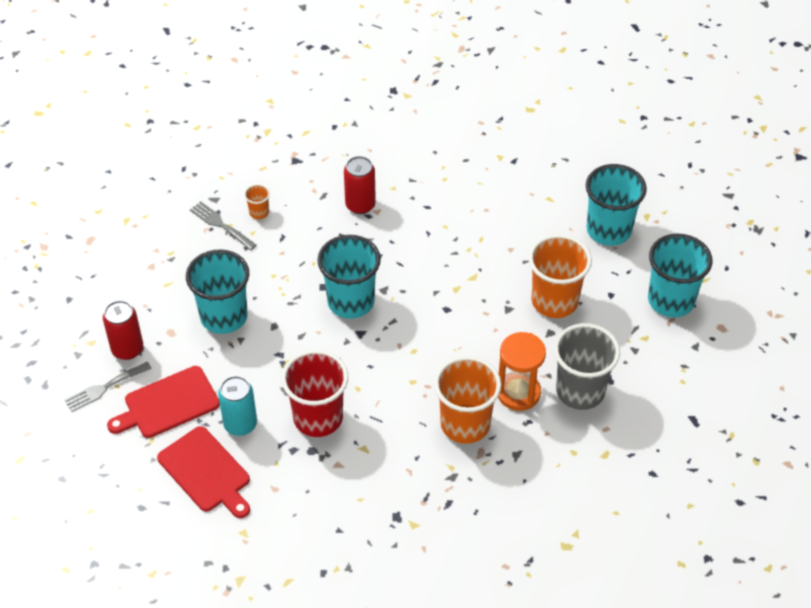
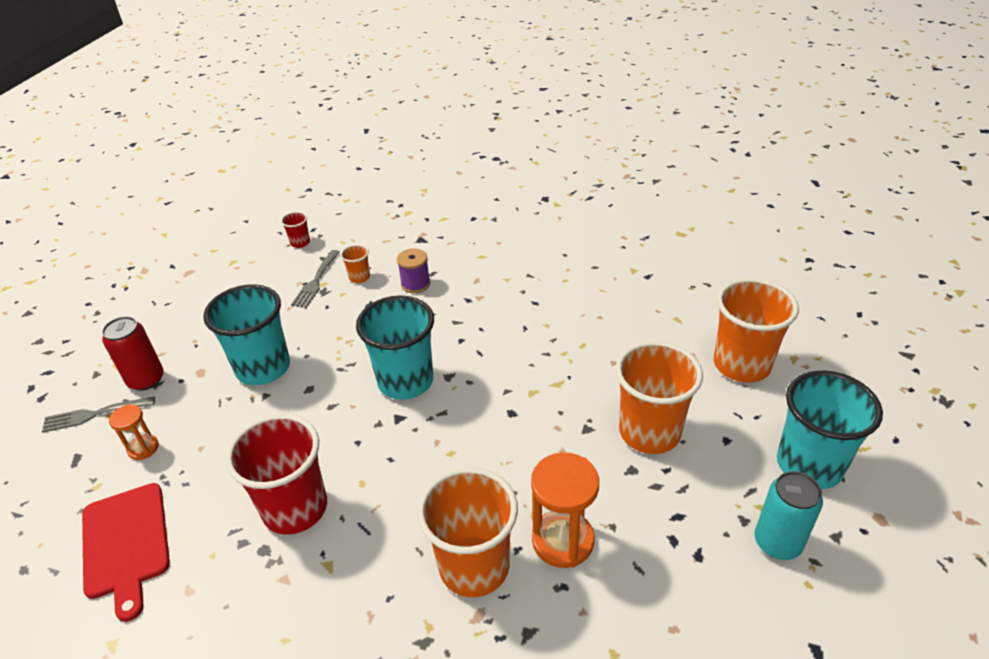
camera: 20 degrees right, 10 degrees down
(168, 404) = (143, 448): red cutting board -> orange hourglass
(180, 186) = (300, 242): none -> red cup
(220, 225) = (316, 281): grey fork -> grey fork turned 135 degrees counterclockwise
(240, 424) = (203, 493): turquoise can -> turquoise can (777, 542)
(314, 209) = (415, 284): none -> purple spool
(360, 205) = (464, 288): red can -> none
(580, 391) = (650, 560): grey cup -> none
(608, 230) = (741, 365): turquoise cup -> orange cup

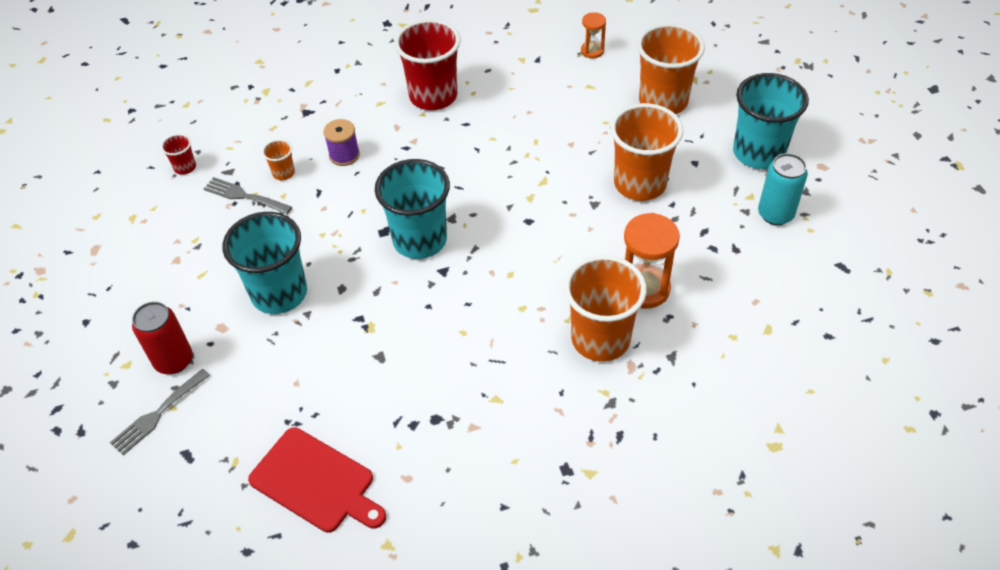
camera: 35 degrees left, 10 degrees up
(143, 448) = (243, 412): orange hourglass -> orange hourglass (592, 51)
(295, 508) = (429, 378): red cup -> red cup (433, 96)
(316, 281) = (244, 196): grey fork -> grey fork turned 135 degrees clockwise

